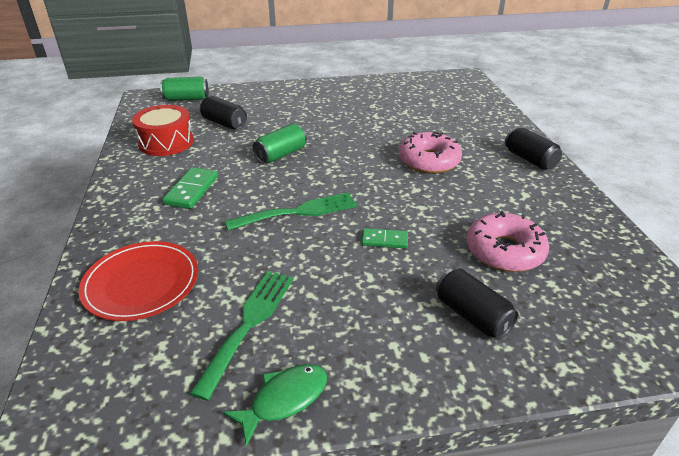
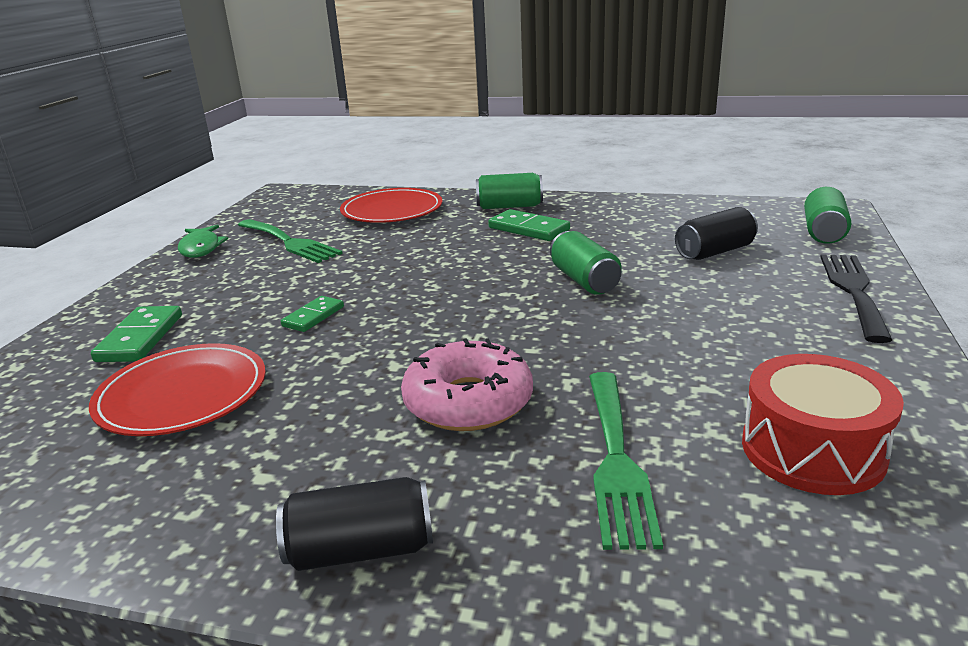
camera: 115 degrees right, 10 degrees down
(133, 211) = (509, 206): none -> green can
(166, 142) = (664, 219): red drum -> red drum (812, 450)
(266, 92) = (853, 291): none -> black fork
(299, 212) = (427, 277): green fork -> green fork (616, 461)
(472, 315) = (140, 338): black can -> green domino
(504, 251) = (182, 394): pink donut -> red plate

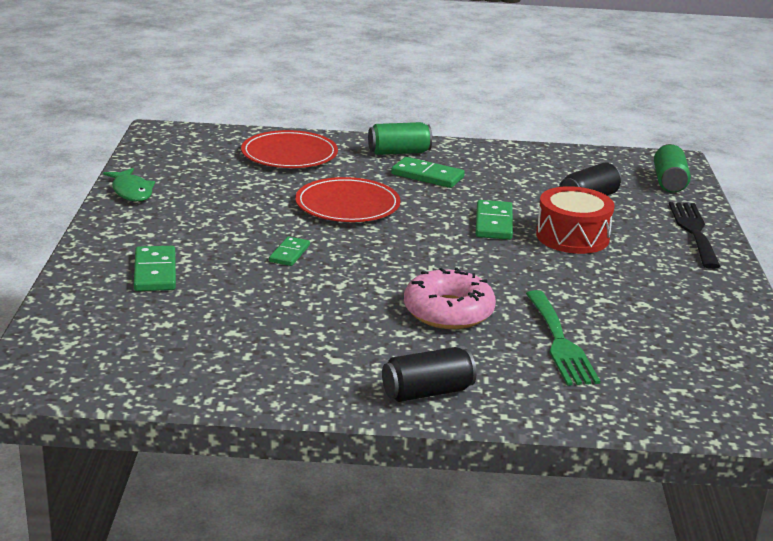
camera: 15 degrees left, 0 degrees up
(182, 394) = (232, 312): red plate -> red plate (347, 205)
(290, 242) = (215, 187): green fork -> none
(584, 280) = (494, 223): green can -> green domino
(812, 450) = (675, 333): red drum -> red drum (572, 237)

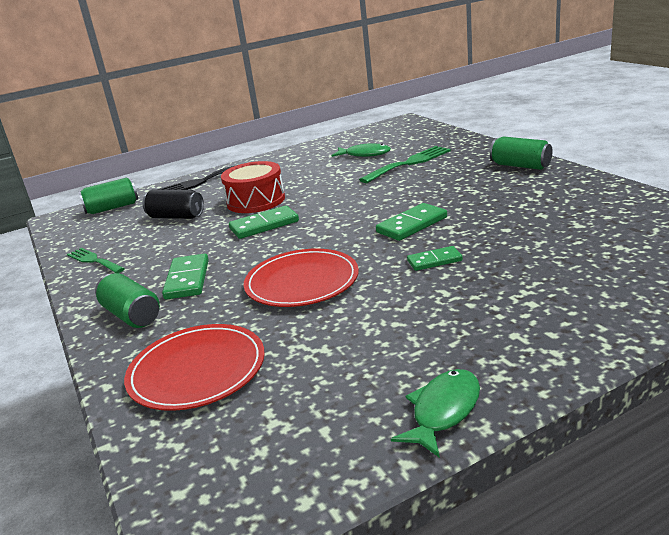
camera: 115 degrees left, 0 degrees up
(155, 272) = (569, 290): green domino -> green domino (412, 225)
(427, 392) = (520, 166): black can -> green can
(448, 312) = (424, 191): pink donut -> none
(530, 157) = (94, 260): none -> green fork
(648, 334) = (365, 154): none -> green fish

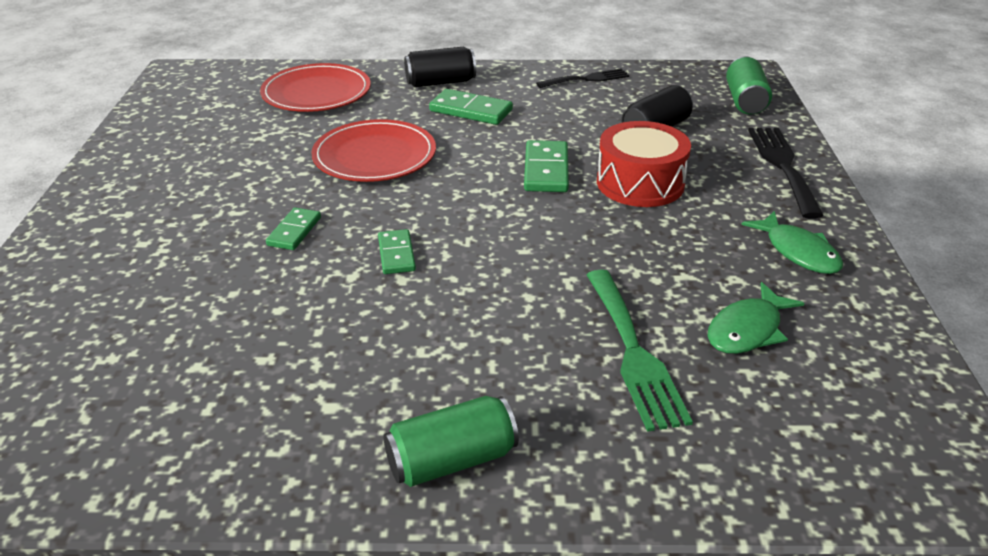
camera: 115 degrees right, 10 degrees up
(94, 260) = (587, 79): green fork -> black fork
(132, 315) = (440, 82): green can -> black can
(412, 225) = (396, 254): green domino -> green domino, size x0.65
(443, 411) = (122, 154): green fish -> green fish (798, 252)

